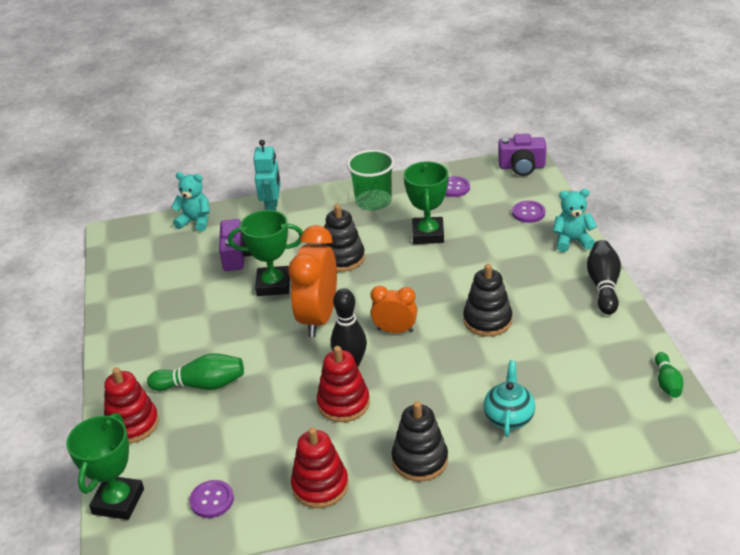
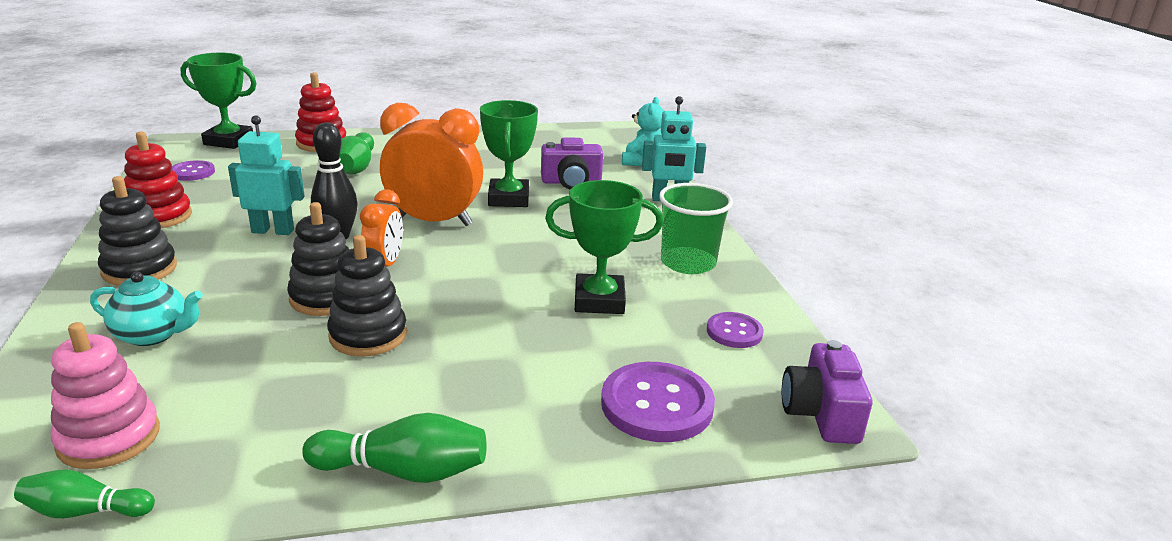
camera: 85 degrees right, 10 degrees down
(342, 258) = (552, 238): black stacking toy -> black stacking toy (326, 297)
(343, 403) = (273, 231): red stacking toy -> turquoise robot
(528, 213) = (657, 405): purple button -> purple button, size x1.75
(572, 241) = (557, 449): turquoise teddy bear -> none
(603, 286) = (403, 471): black bowling pin -> green bowling pin
(613, 396) = (109, 438): none -> pink stacking toy

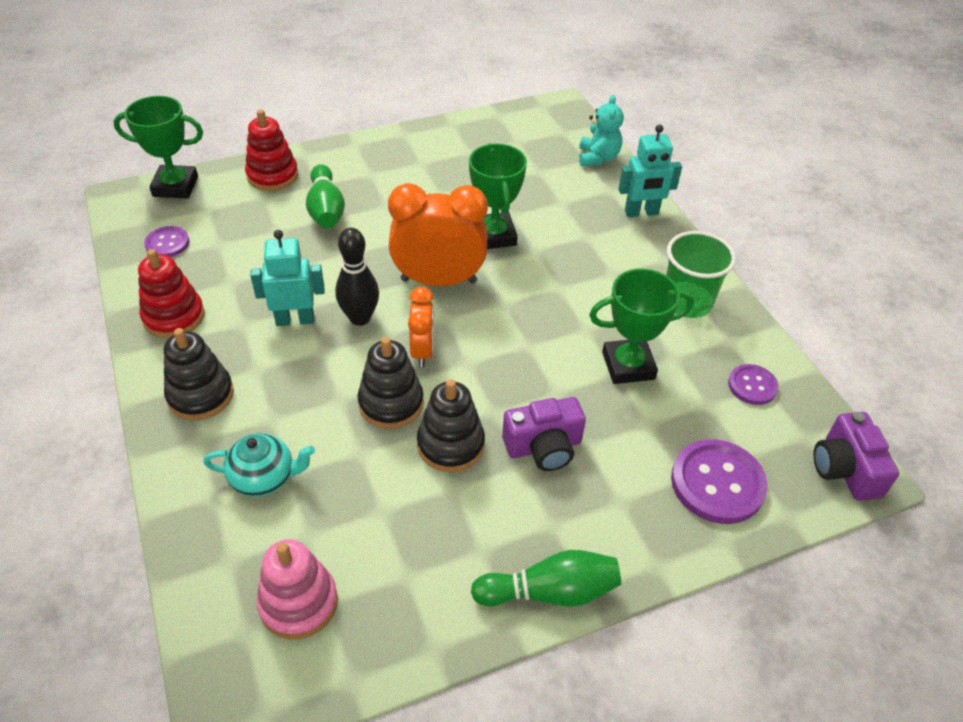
camera: 10 degrees left, 20 degrees up
(86, 511) = (326, 680): green bowling pin -> none
(571, 182) = (542, 200): purple camera -> purple camera (543, 447)

